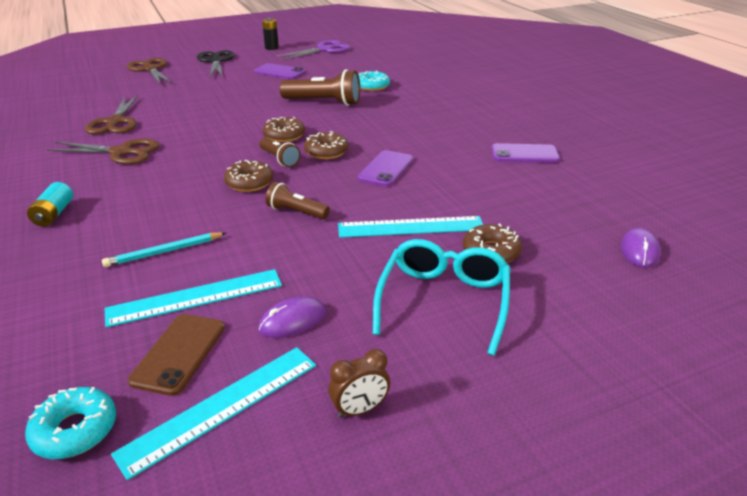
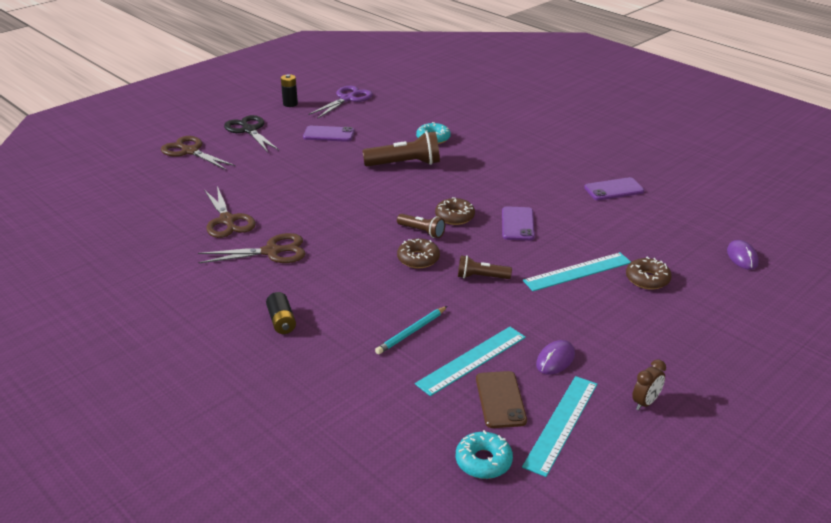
camera: 20 degrees left, 0 degrees up
(54, 214) = (281, 321): turquoise battery -> black battery
(284, 135) = (403, 207): brown donut -> none
(444, 300) = (642, 322): turquoise glasses -> none

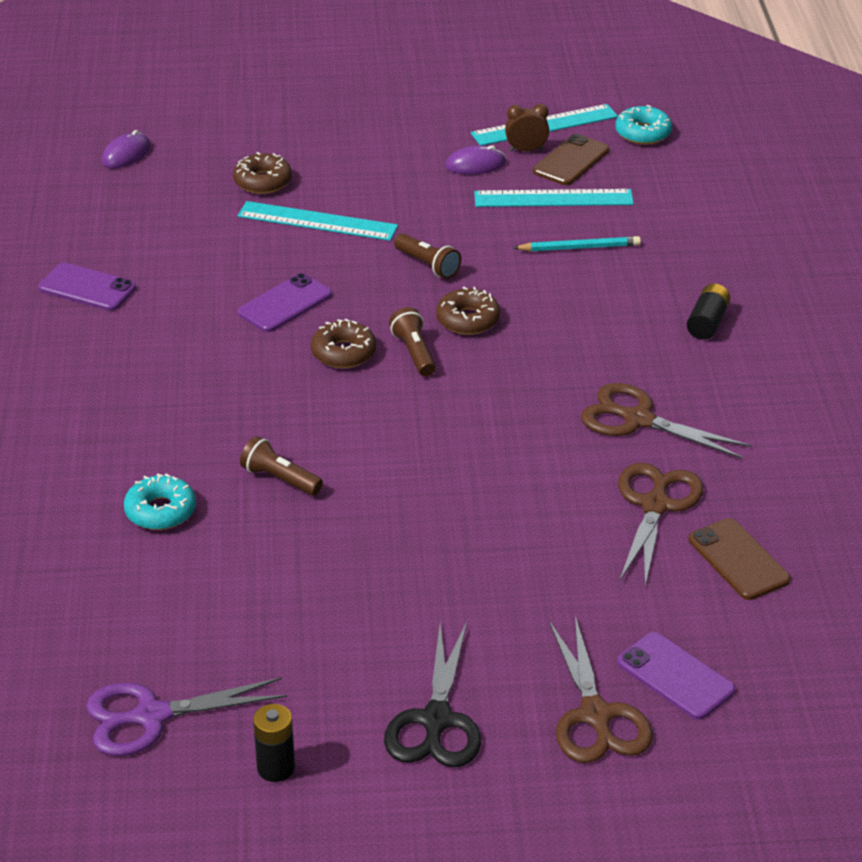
camera: 140 degrees left, 5 degrees up
(169, 217) = (738, 560): none -> brown phone
(329, 134) = (310, 622): purple phone -> purple phone (675, 676)
(405, 164) = (280, 479): brown flashlight -> brown flashlight, size x0.57
(645, 402) = (452, 106): brown clock -> brown clock (526, 150)

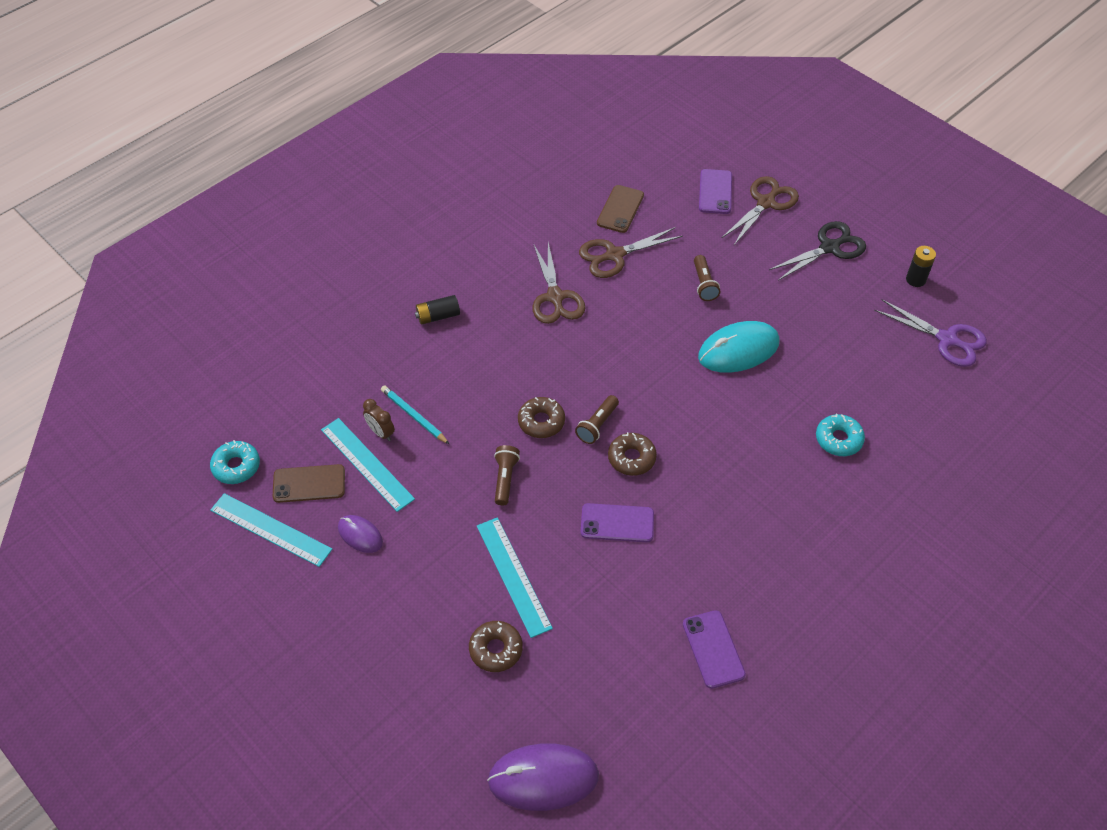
camera: 130 degrees left, 15 degrees up
(126, 154) = (543, 778): purple mouse -> purple mouse, size x1.82
(280, 479) = (760, 408): brown flashlight -> brown flashlight (704, 284)
(378, 515) = (738, 350): none -> turquoise mouse
(526, 150) = (315, 518): brown clock -> brown clock (381, 432)

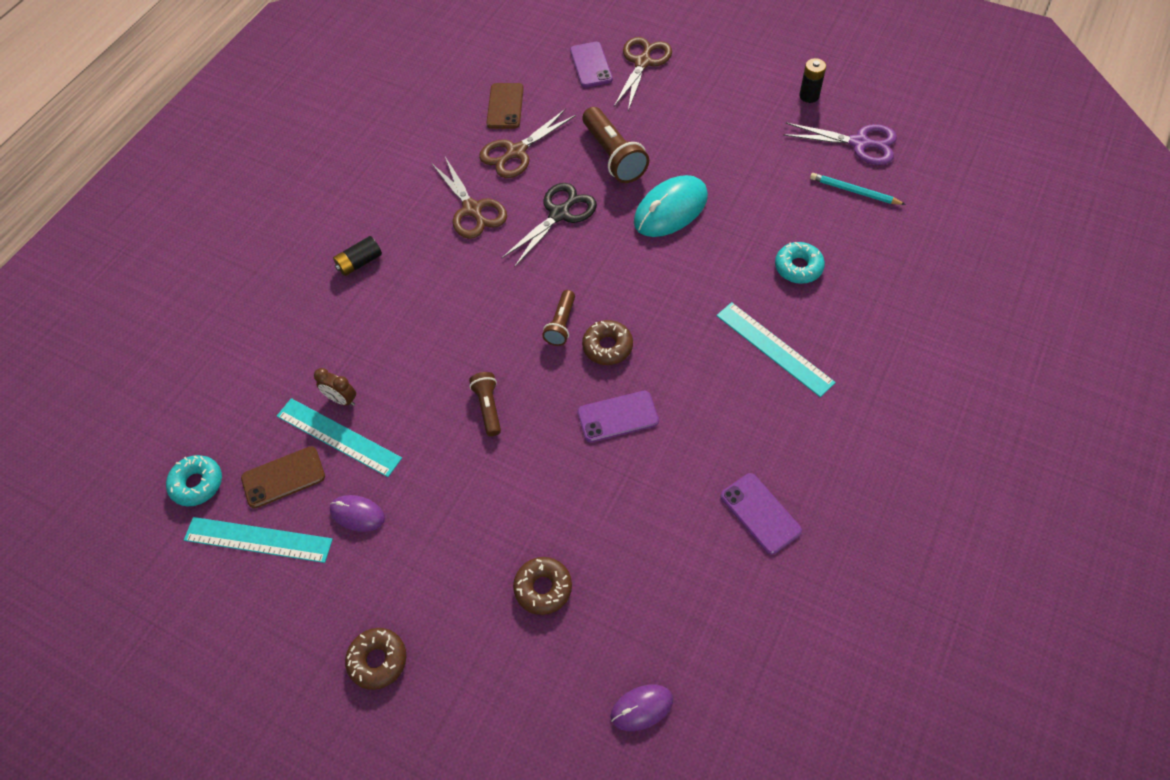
camera: 15 degrees left, 5 degrees up
(414, 416) = (370, 372): turquoise pencil -> turquoise pencil (854, 191)
(513, 576) = (533, 505): turquoise ruler -> turquoise ruler (774, 348)
(541, 422) = (504, 338): brown donut -> brown donut (378, 660)
(543, 778) = (641, 708): purple mouse -> purple mouse, size x0.55
(704, 284) = (613, 156): brown flashlight -> brown flashlight, size x1.74
(829, 247) = (718, 88): black scissors -> black scissors (559, 214)

